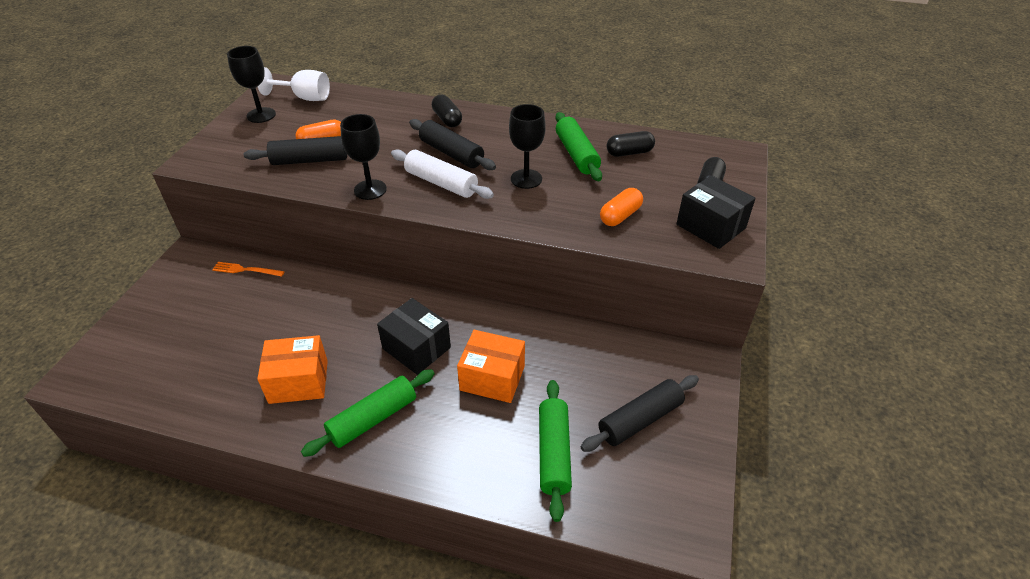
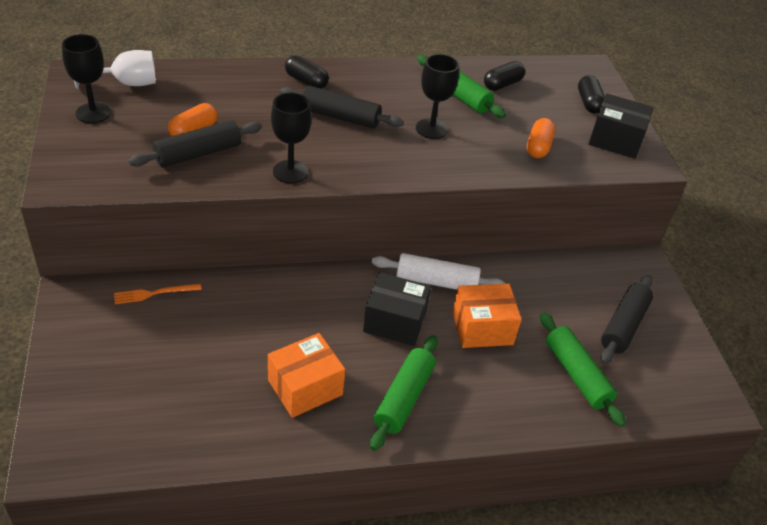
camera: 30 degrees left, 0 degrees up
(441, 183) = (355, 150): white rolling pin -> white rolling pin (436, 281)

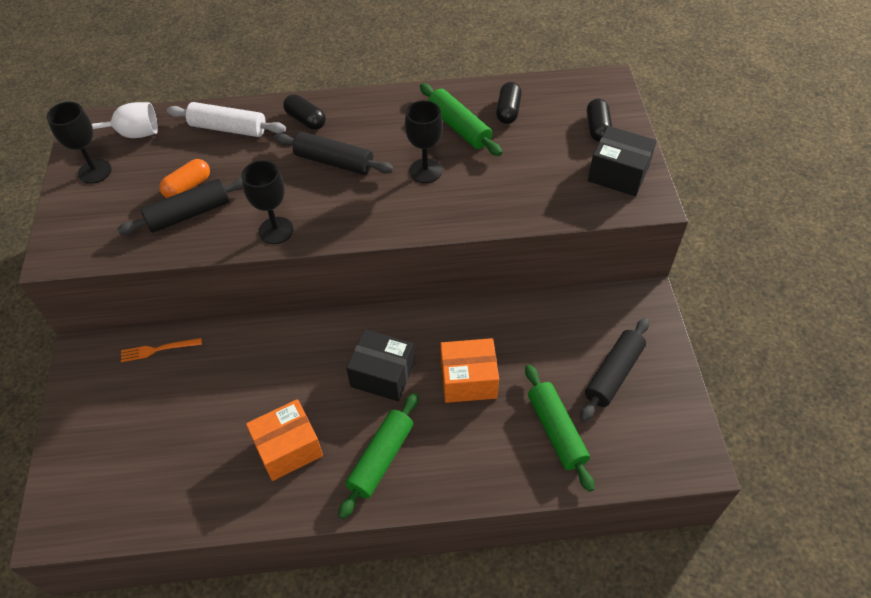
camera: 10 degrees right, 10 degrees up
(436, 281) = (429, 328): white rolling pin -> white rolling pin (228, 128)
(502, 84) = (508, 111): black capsule -> black capsule turned 45 degrees counterclockwise
(538, 147) = (534, 187): orange capsule -> none

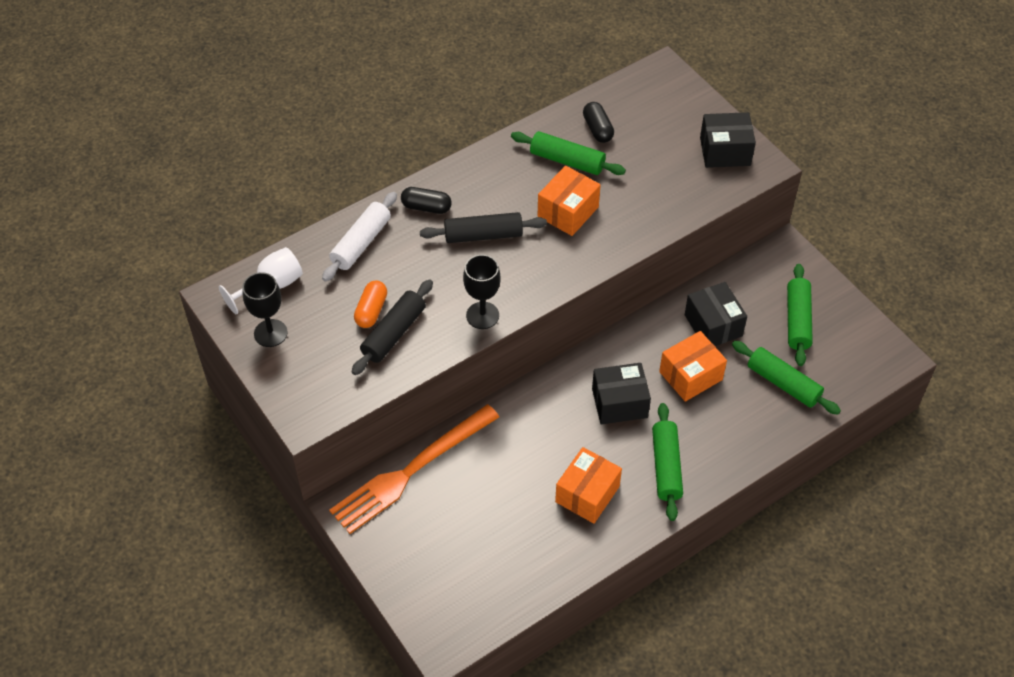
camera: 30 degrees left, 0 degrees up
(158, 349) = (411, 471): orange fork -> orange fork, size x2.48
(228, 128) = (361, 243): white rolling pin -> white rolling pin turned 45 degrees counterclockwise
(425, 171) = (568, 212): black goblet -> orange box
(524, 341) = (713, 325): none -> black box
(597, 128) = (682, 117): black capsule -> none
(613, 374) = (797, 320): black rolling pin -> green rolling pin

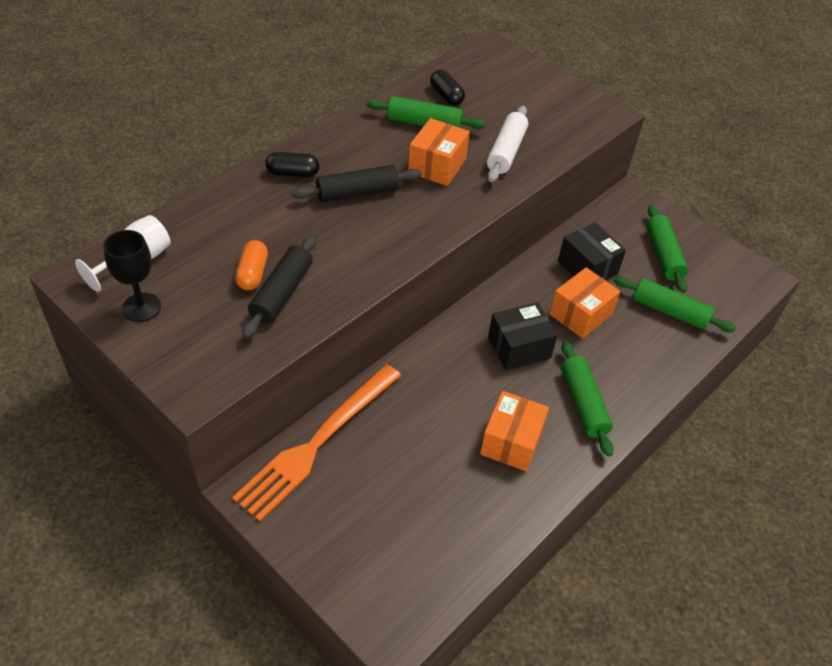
camera: 15 degrees left, 5 degrees down
(361, 243) = (230, 211): white rolling pin -> white rolling pin (506, 151)
(482, 315) = (374, 266): black goblet -> none
(725, 151) = (570, 105): black box -> none

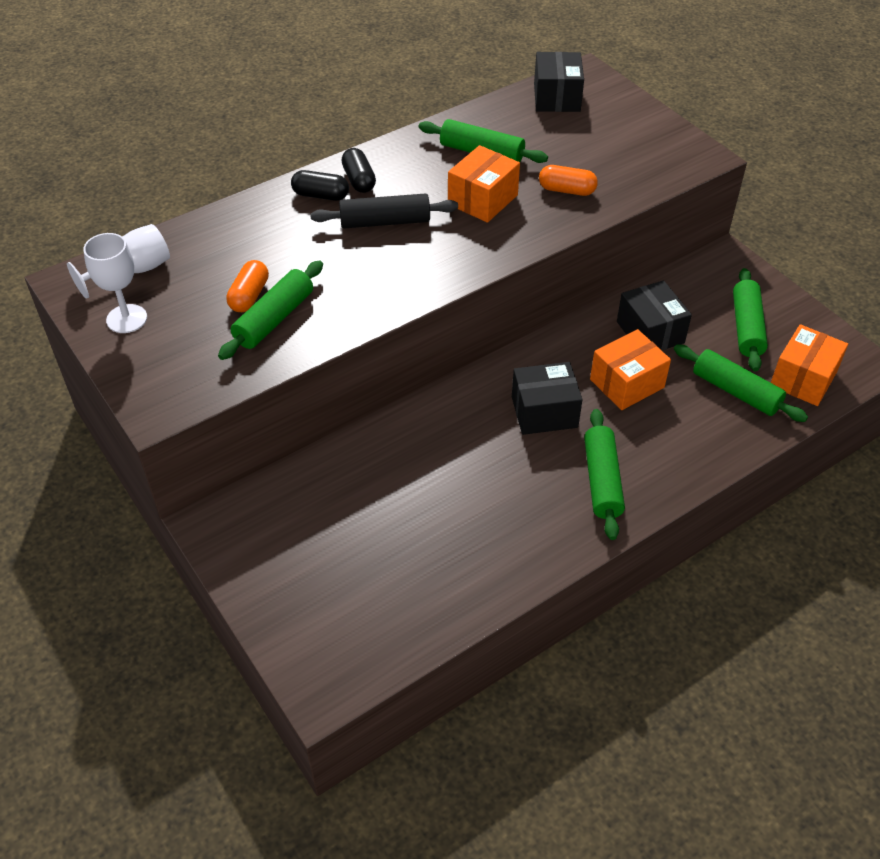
camera: 15 degrees right, 0 degrees up
(141, 307) = (127, 319): black goblet -> white goblet
(282, 293) = (274, 319): black rolling pin -> green rolling pin
(317, 442) = (294, 485): orange fork -> none
(446, 96) = (516, 124): black capsule -> black capsule (359, 180)
(474, 70) = (556, 97): none -> black box
(506, 151) = (566, 190): white rolling pin -> orange capsule
(511, 442) = (507, 511): orange box -> orange box (803, 379)

